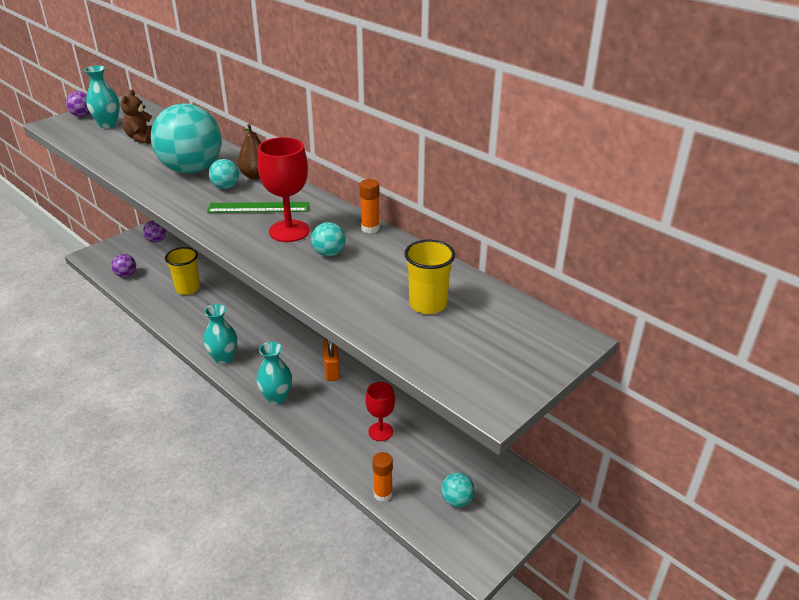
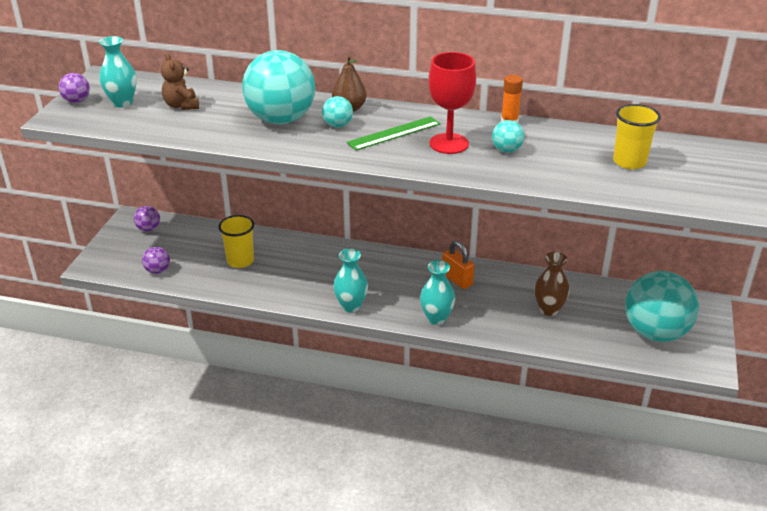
camera: 30 degrees left, 0 degrees up
(380, 431) = (549, 309): red goblet -> brown vase
(383, 494) = (600, 351): orange glue stick -> none
(456, 500) = (655, 332): turquoise ball -> turquoise ball, size x2.34

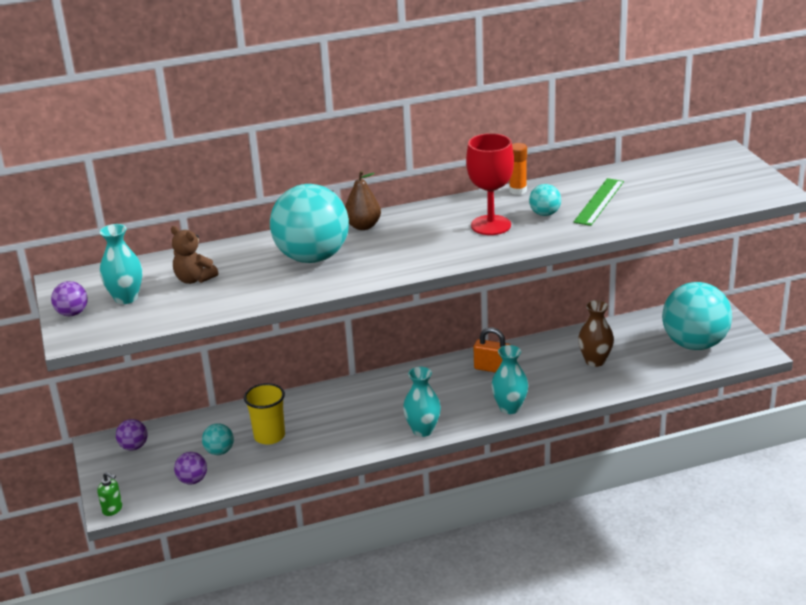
camera: 30 degrees left, 5 degrees down
(89, 268) = (112, 509): none -> green soap dispenser
(338, 125) = (373, 244): turquoise ball -> turquoise ball (219, 451)
(394, 133) = (432, 233): green ruler -> green ruler (599, 201)
(629, 162) = (649, 189): yellow cup -> none

